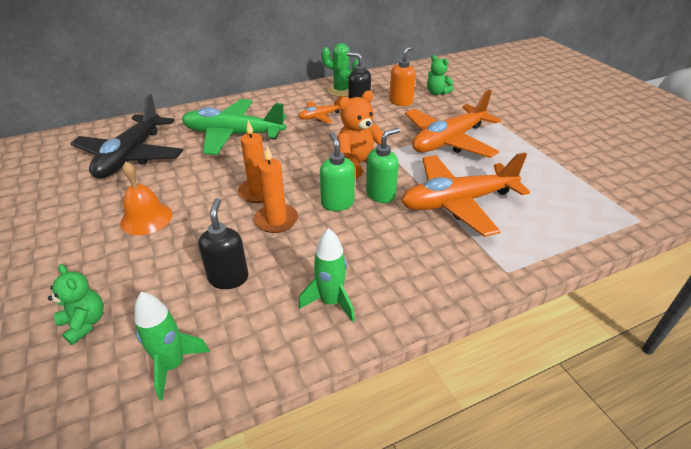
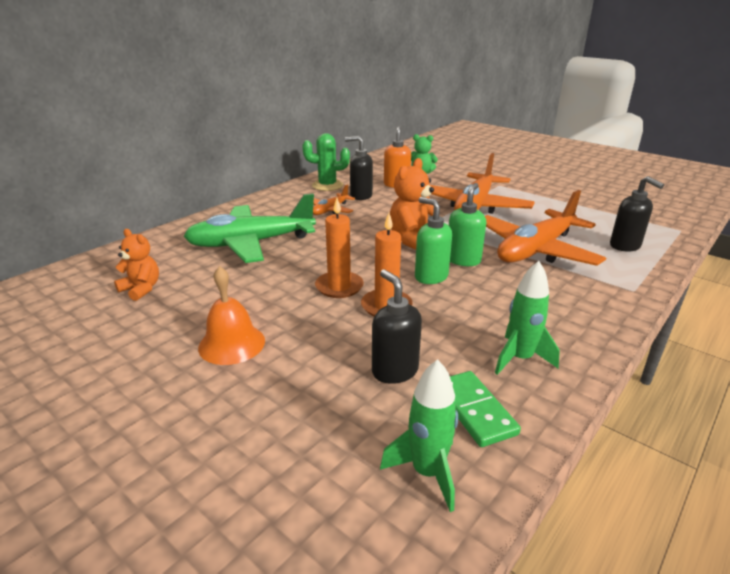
camera: 25 degrees left, 10 degrees down
(85, 323) = (270, 472): green teddy bear -> none
(131, 156) = (141, 289): black plane -> orange teddy bear
(251, 332) = (474, 410): none -> green domino
(554, 222) = (625, 246): none -> black soap dispenser

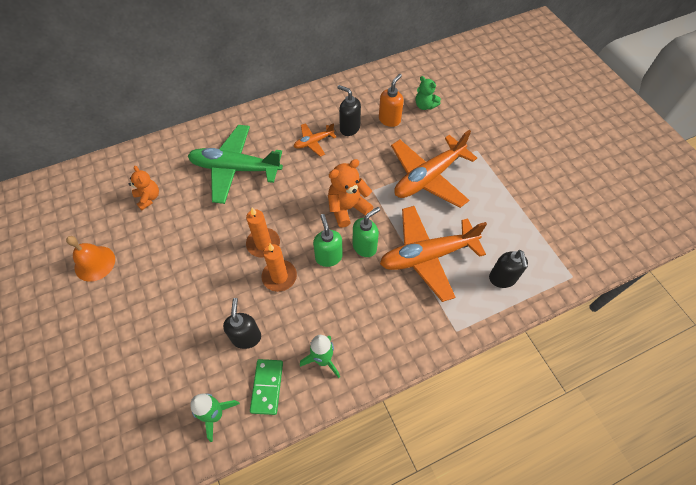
camera: 25 degrees right, 30 degrees up
(232, 344) = (174, 274): orange bell -> orange bell (95, 263)
(327, 185) = (333, 102): green cactus -> none

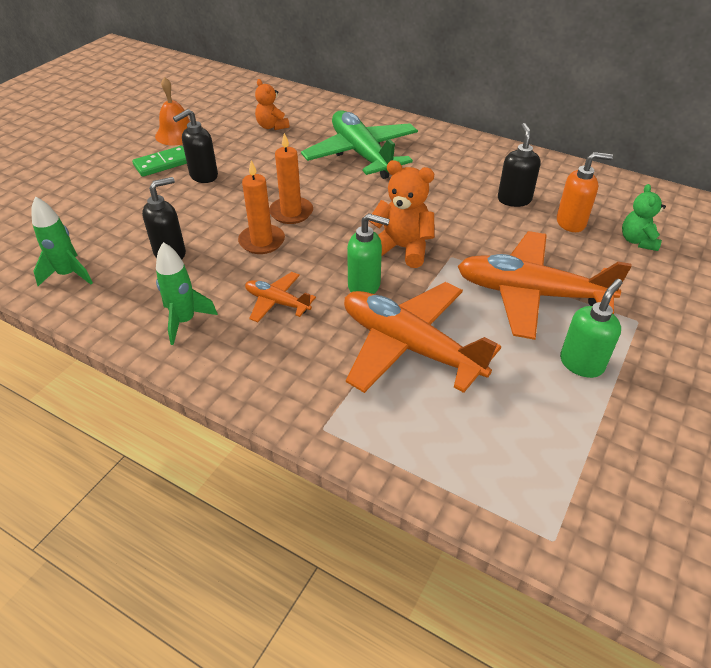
camera: 55 degrees right, 15 degrees down
(148, 198) = (272, 126): orange teddy bear -> orange teddy bear turned 120 degrees clockwise
(267, 387) = (122, 294): green domino -> green domino (163, 163)
(313, 142) = (459, 184): orange plane -> orange plane (277, 302)
(328, 257) = (321, 264): green soap dispenser -> green soap dispenser (581, 363)
(502, 279) = (455, 444): black soap dispenser -> black soap dispenser (203, 176)

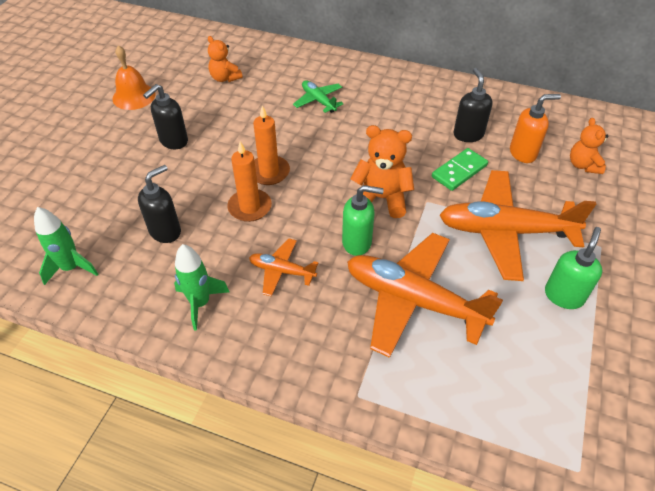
camera: 10 degrees left, 5 degrees up
(163, 163) = (129, 131): green domino -> green domino (459, 171)
(361, 154) = (318, 101): green plane -> green plane, size x0.48
(637, 241) = (583, 165): green teddy bear -> orange teddy bear

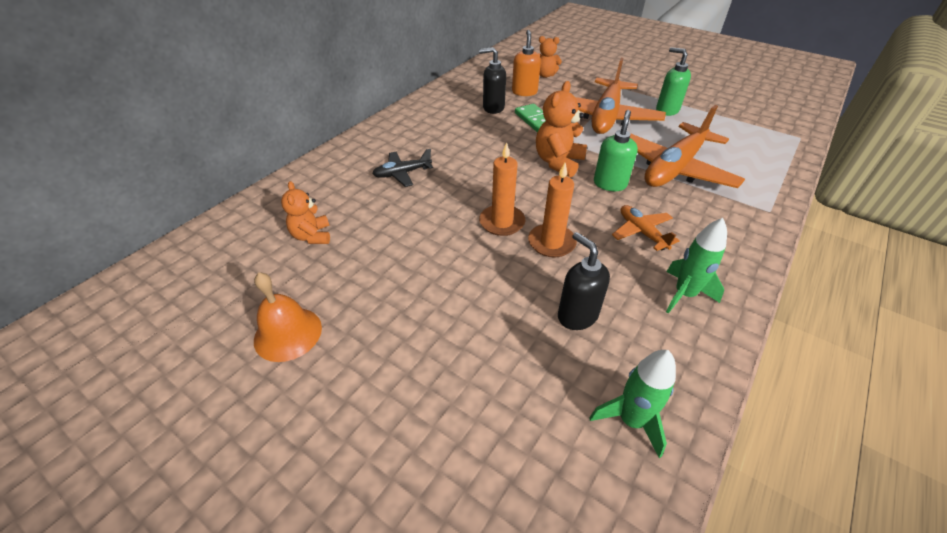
camera: 75 degrees left, 5 degrees down
(173, 141) = (415, 296): black soap dispenser -> none
(225, 78) = (312, 236): orange teddy bear -> orange teddy bear turned 105 degrees clockwise
(282, 271) = (641, 232): orange plane -> orange plane turned 120 degrees clockwise
(318, 101) = (402, 173): green plane -> black plane

